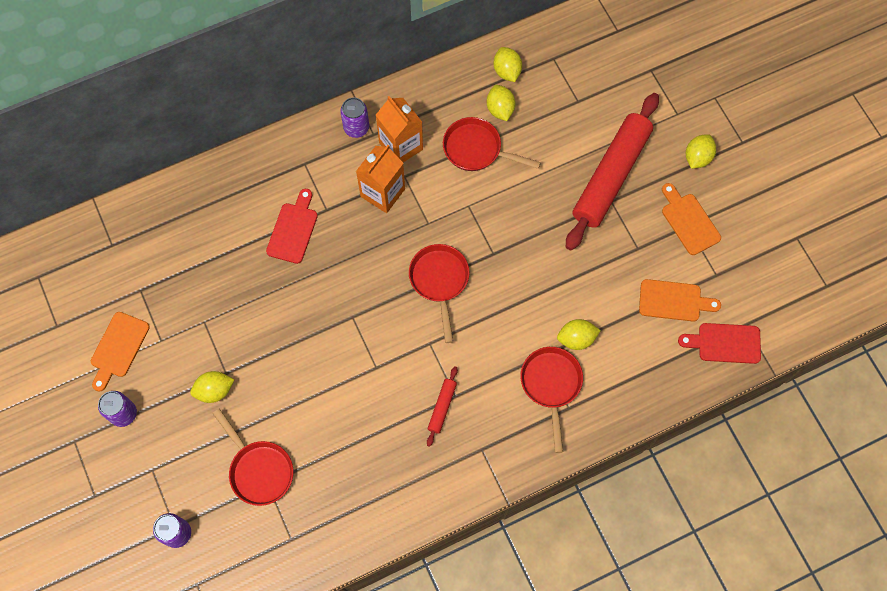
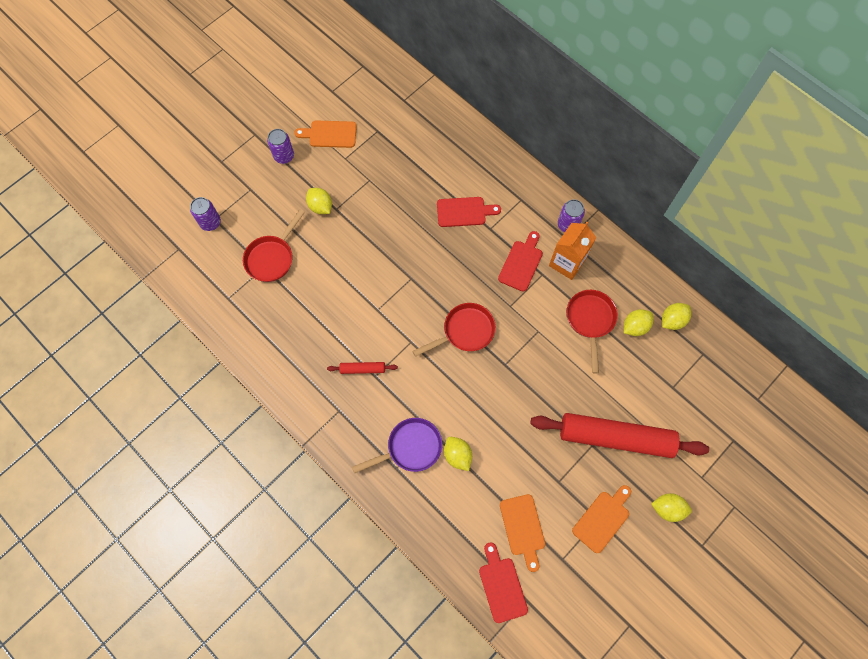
camera: 70 degrees right, 0 degrees up
(382, 193) = (521, 263): orange carton -> red cutting board
(551, 385) = (410, 448): red pan -> purple pan

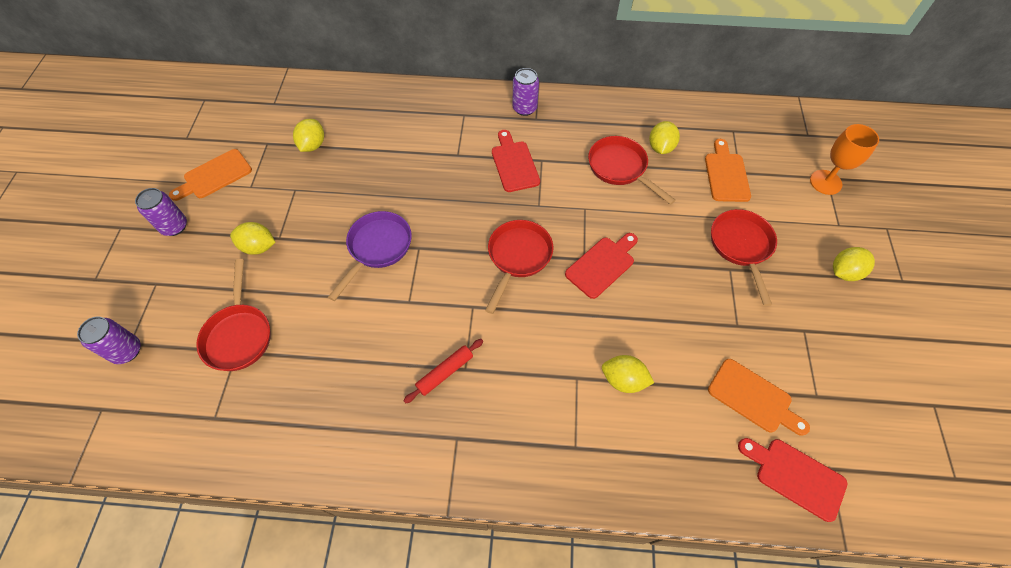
camera: 40 degrees left, 10 degrees down
(410, 448) = (569, 412): purple pan -> purple pan (377, 248)
(464, 212) = (419, 157): red cutting board -> red cutting board (602, 265)
(567, 262) = (553, 137): orange carton -> none
(602, 519) = (807, 327): orange cutting board -> orange cutting board (726, 174)
(615, 437) = (741, 247): red rolling pin -> red pan
(672, 320) = (683, 123): yellow lemon -> yellow lemon (313, 145)
(728, 442) = (825, 182): none -> orange goblet

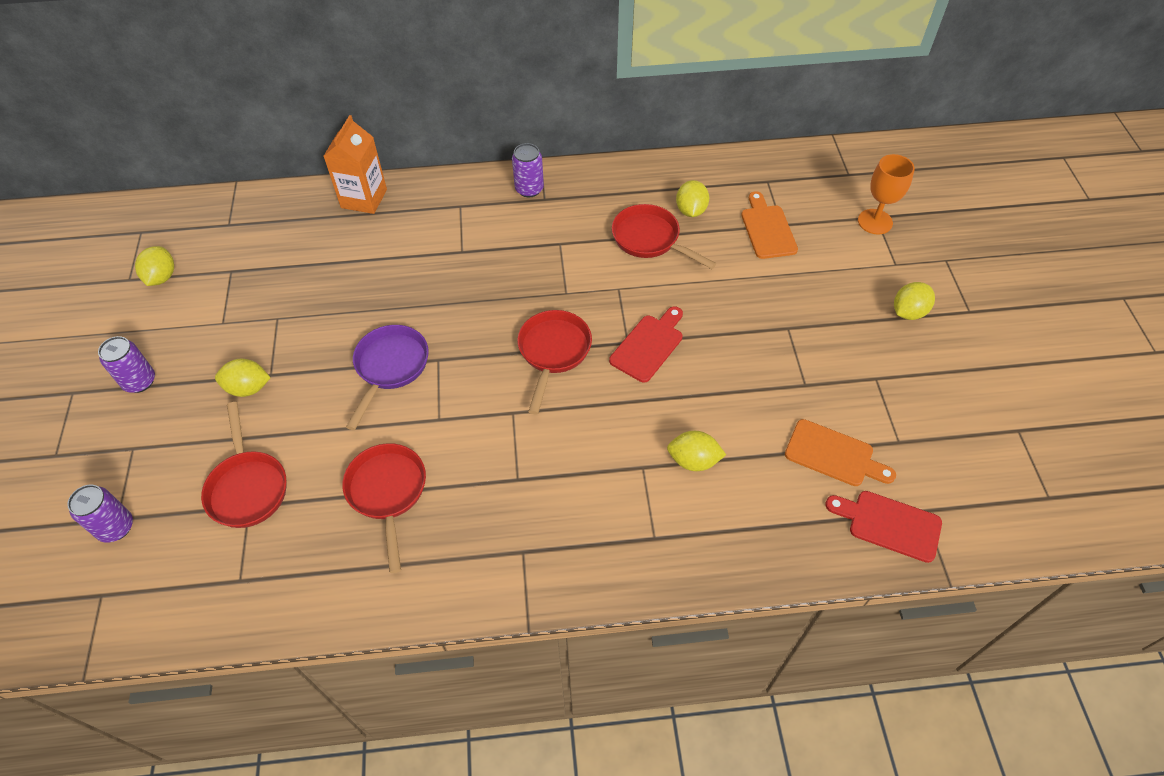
camera: 10 degrees left, 5 degrees down
(215, 176) = (175, 317): orange cutting board -> none
(313, 145) = (287, 265): yellow lemon -> yellow lemon (162, 277)
(386, 97) = (364, 198): none -> orange carton
(445, 372) = (495, 487): red rolling pin -> none
(514, 164) = (529, 252): red cutting board -> none
(741, 247) = (796, 303): red pan -> red pan (387, 493)

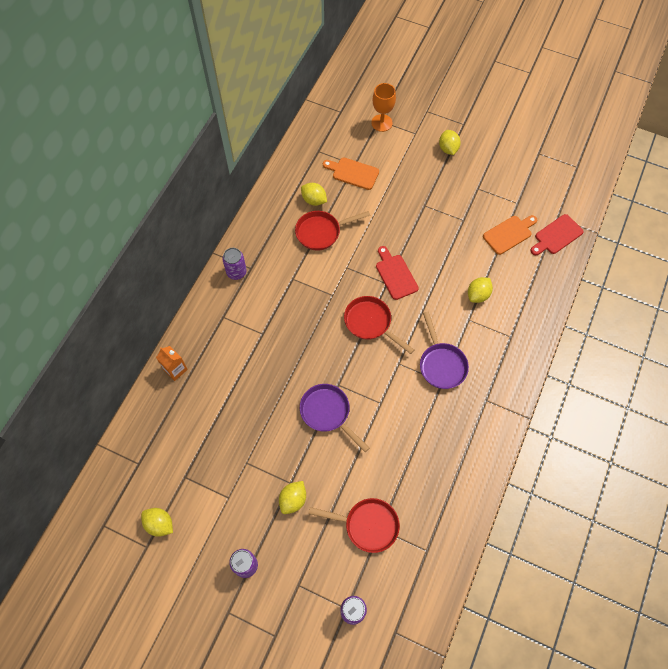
camera: 60 degrees left, 10 degrees up
(364, 198) = (175, 369): orange carton -> orange carton, size x0.65
(387, 493) = (414, 450): red pan -> none
(545, 465) = (441, 364): none -> purple pan

